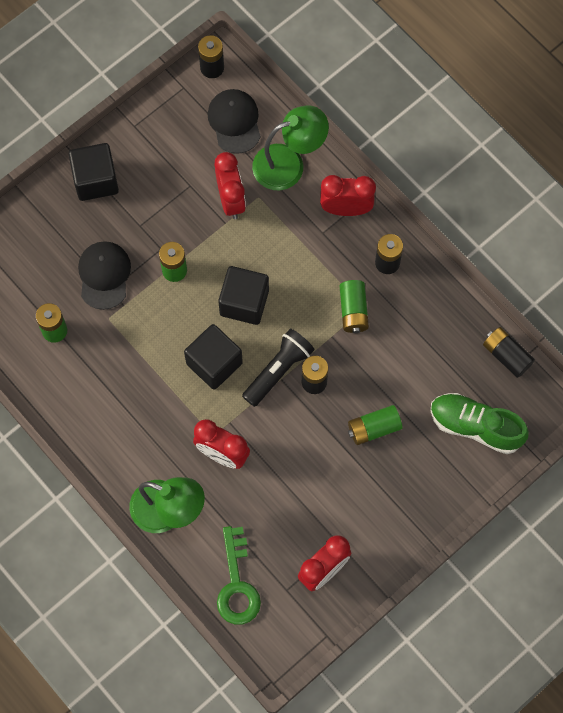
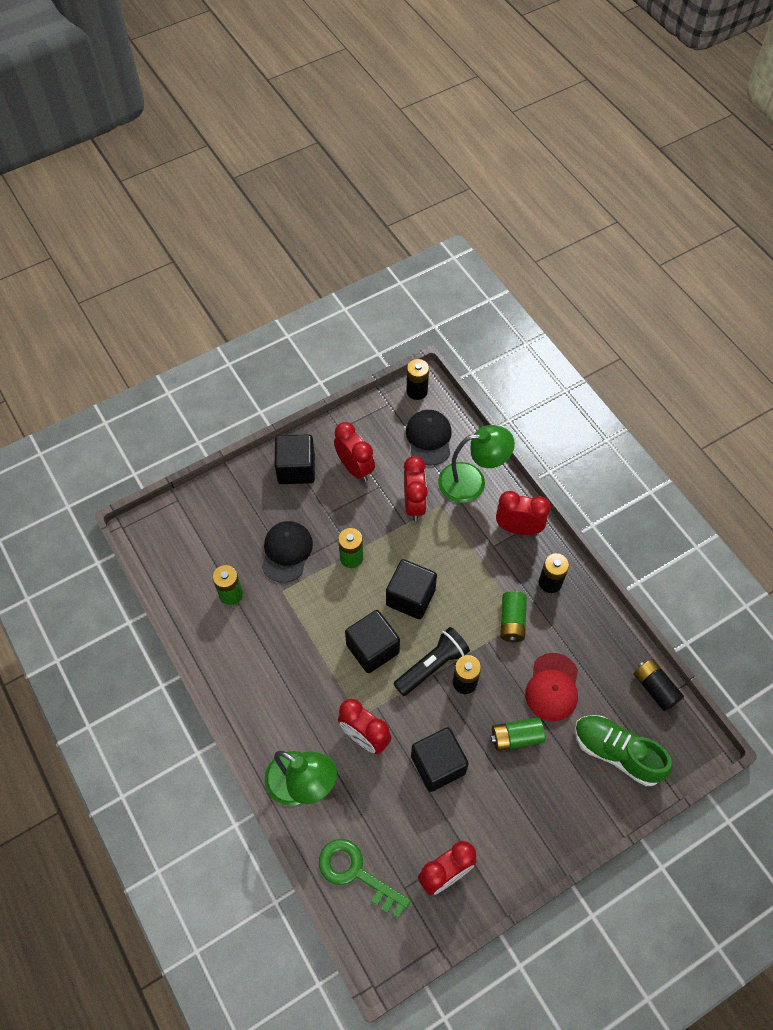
camera: 10 degrees right, 10 degrees down
(160, 169) = (355, 468): none -> red clock
(237, 584) = (356, 873): green key -> green key turned 120 degrees clockwise
(300, 468) = (438, 765): none -> black cube
(403, 372) = (552, 687): none -> red cap

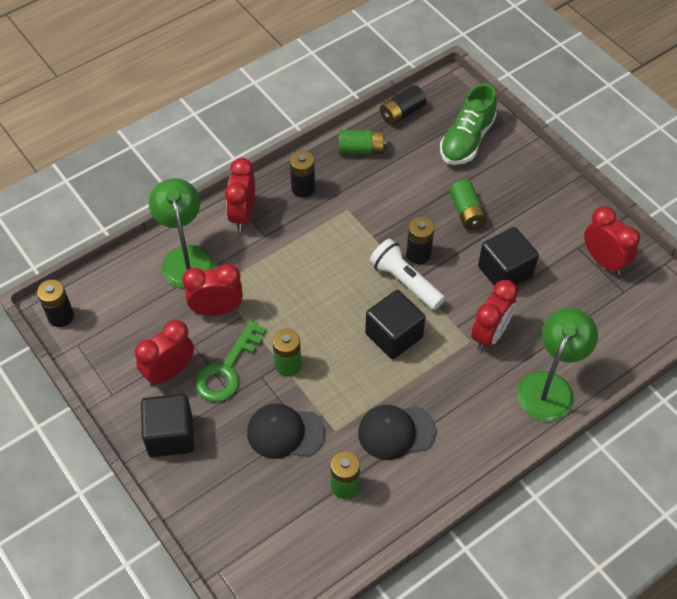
camera: 95 degrees left, 5 degrees down
(356, 873) = (621, 331): green key -> green key (227, 369)
(410, 597) = (331, 305): black cube -> none
(429, 438) = (129, 300): black cap -> black cap (396, 432)
(432, 666) = (405, 282): black flashlight -> white flashlight
(512, 621) = (349, 218): green battery -> green battery (361, 149)
(552, 687) = (412, 186): red cap -> none

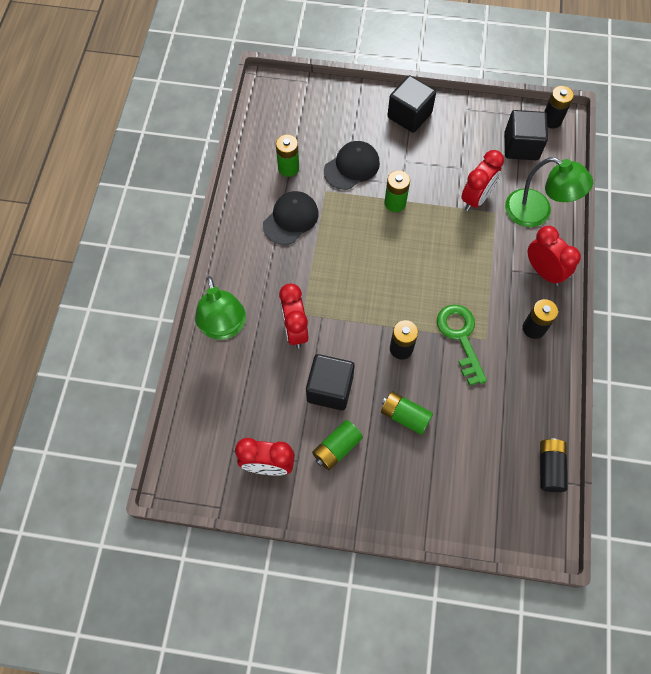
camera: 135 degrees right, 10 degrees up
(169, 372) = (453, 143): red clock -> none
(227, 369) = (425, 171): green key -> green key (460, 337)
(361, 149) = (537, 401): green battery -> green battery (337, 448)
(393, 335) = (354, 275): black cube -> black cube (521, 146)
(405, 282) = (387, 319): white flashlight -> none
(467, 140) = (474, 489): green shoe -> none

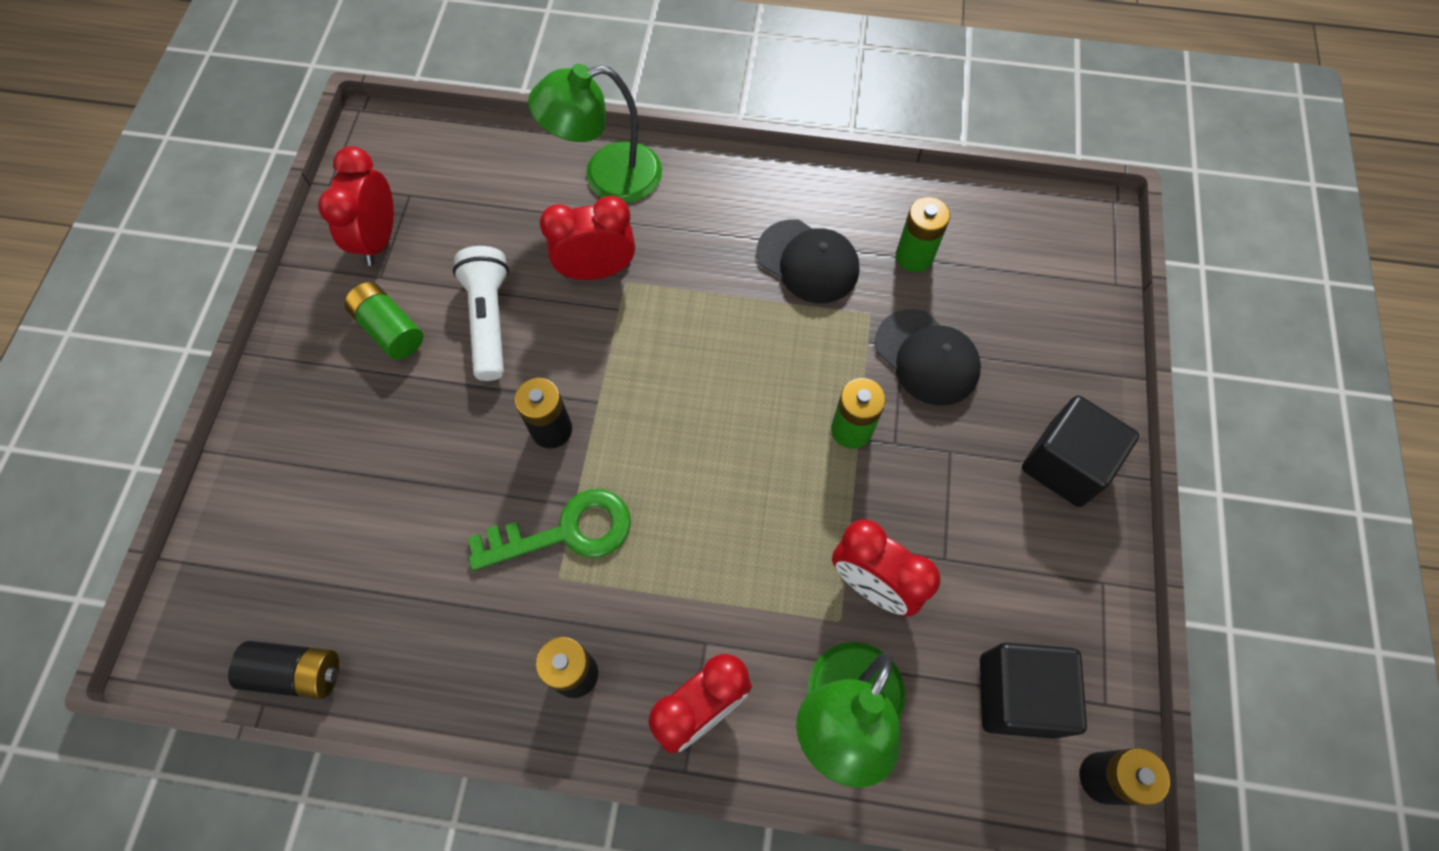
camera: 90 degrees right, 0 degrees up
(330, 389) = (489, 320): black cube -> white flashlight
(405, 416) = (428, 431): green battery -> none

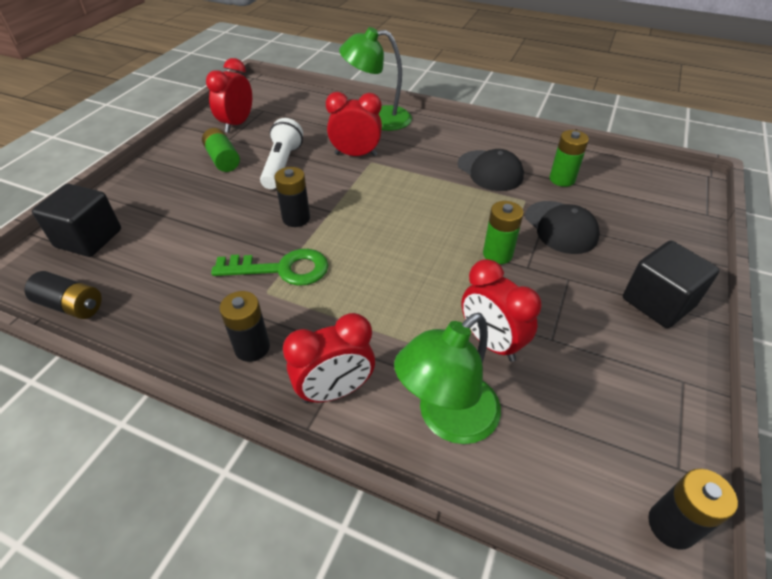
camera: 15 degrees right, 20 degrees down
(1017, 695) = (598, 442): black cube -> black cube (89, 238)

